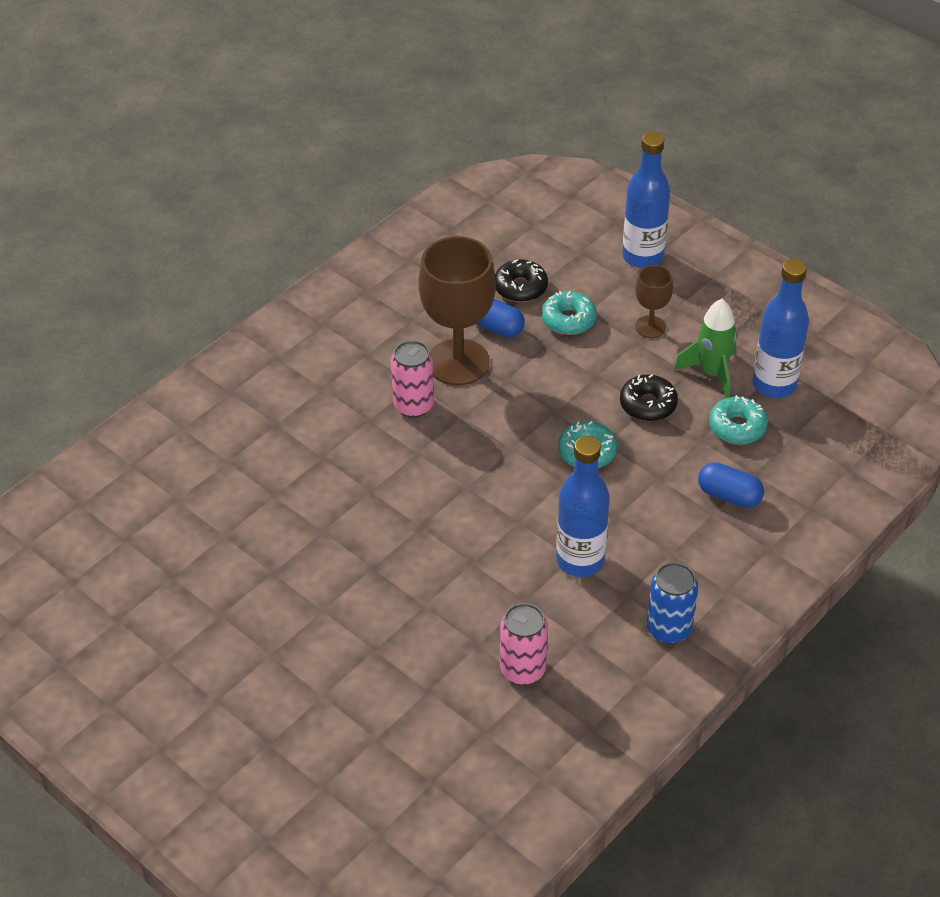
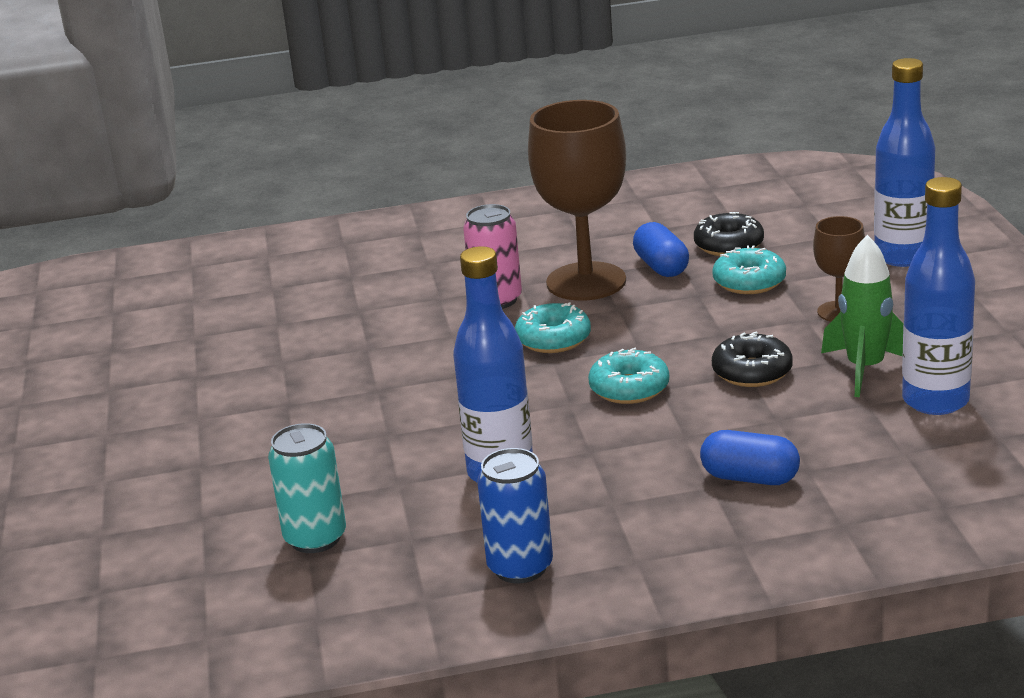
camera: 40 degrees right, 20 degrees down
(522, 669) = (315, 538): pink can -> turquoise can
(729, 495) = (750, 478): blue capsule -> blue capsule turned 45 degrees counterclockwise
(737, 427) = (838, 423): turquoise donut -> turquoise donut (553, 339)

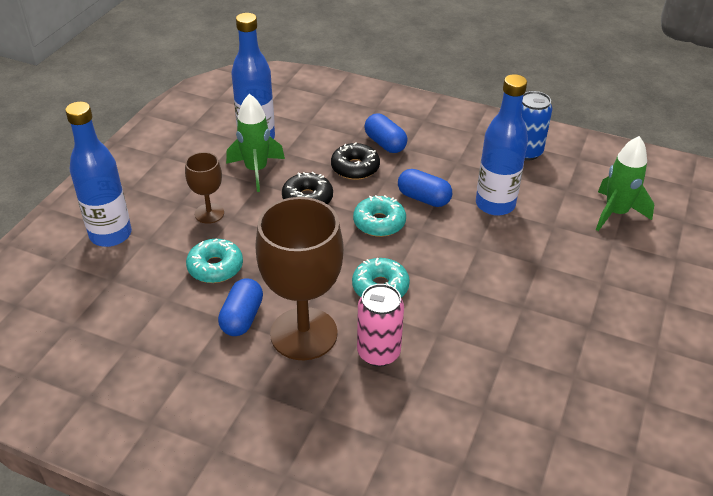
camera: 150 degrees left, 15 degrees up
(315, 538) = (616, 213): turquoise can -> green rocket
(606, 437) = (423, 198): none -> blue capsule
(729, 245) = (176, 312): black donut -> black donut (355, 168)

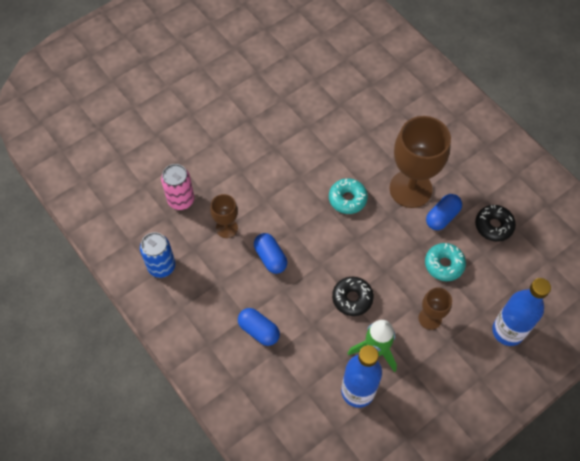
camera: 150 degrees left, 20 degrees up
(355, 168) = (299, 314): black donut -> black donut (493, 226)
(378, 353) = (375, 158): pink can -> pink can (181, 200)
(379, 223) = (315, 250): turquoise donut -> none
(385, 143) = (259, 330): blue capsule -> blue capsule turned 45 degrees counterclockwise
(495, 204) = (226, 228): blue bottle -> brown goblet
(616, 213) = (156, 182): green rocket -> none

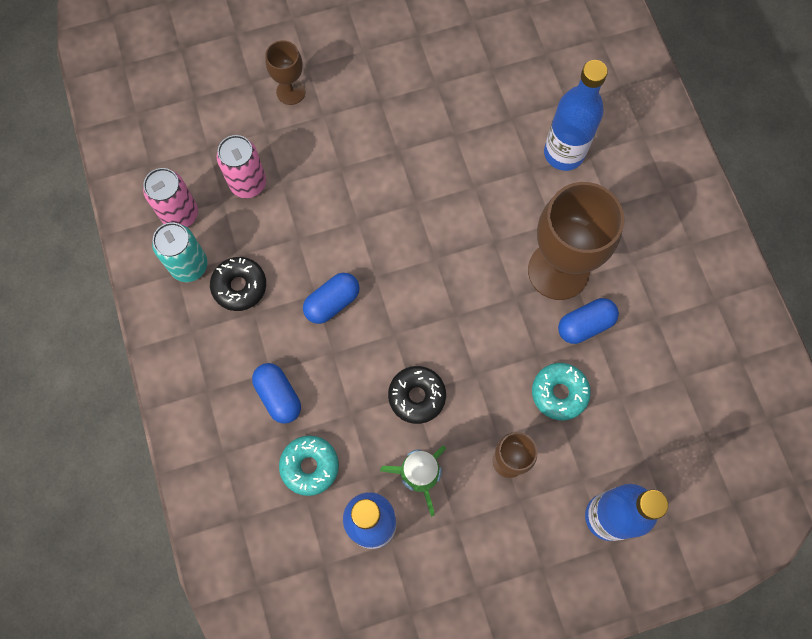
camera: 20 degrees right, 10 degrees up
(141, 235) = (180, 214): none -> pink can
(161, 266) = (189, 265): blue can -> turquoise can
(226, 228) = (291, 242): brown goblet -> brown goblet (291, 92)
(270, 258) = (332, 302): blue capsule -> blue capsule turned 60 degrees clockwise
(347, 199) = (466, 256): turquoise donut -> turquoise donut (310, 466)
(383, 116) = (564, 153): none -> blue bottle
(493, 226) = (651, 362): black donut -> black donut (239, 286)

